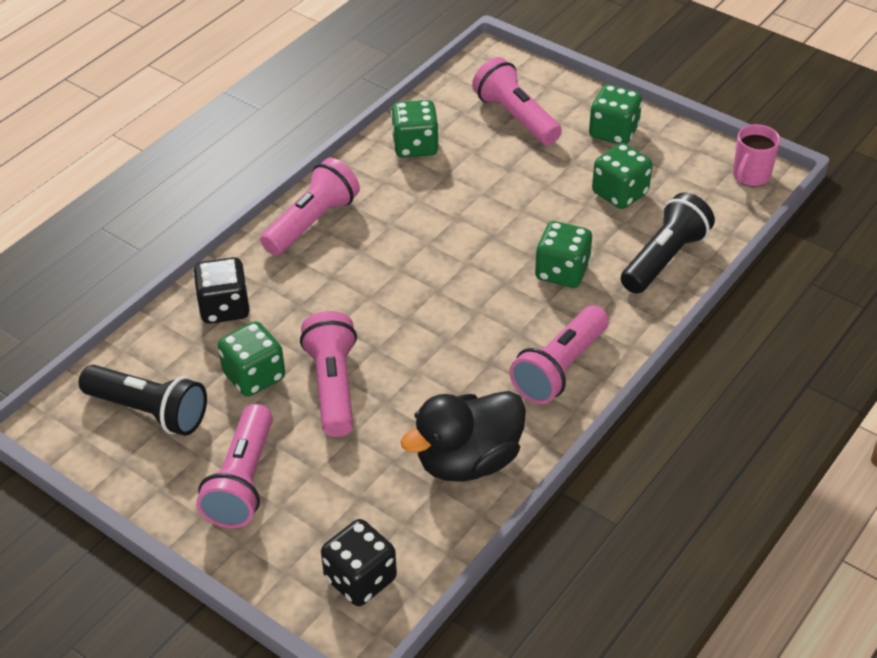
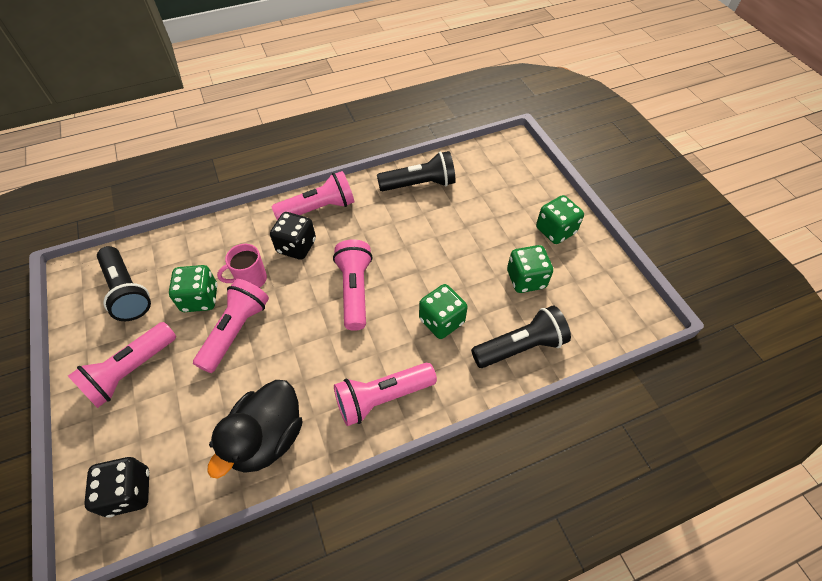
camera: 30 degrees right, 10 degrees up
(224, 308) = (224, 242): black dice -> black dice (296, 246)
(415, 146) = (419, 184): green dice -> black flashlight
(468, 461) = (267, 438): black duck -> black duck turned 60 degrees counterclockwise
(516, 117) = (497, 191): pink flashlight -> pink flashlight (355, 291)
(750, 176) = (632, 310): pink mug -> pink mug (251, 279)

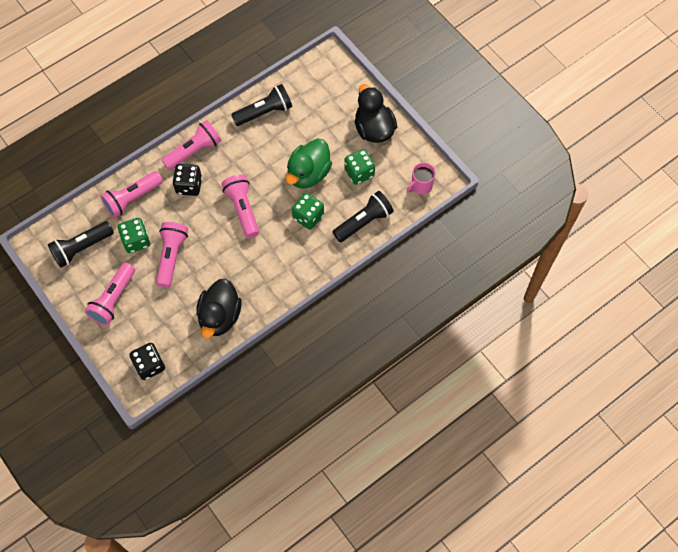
camera: 15 degrees left, 10 degrees up
(127, 291) = (81, 248): black flashlight -> black flashlight turned 105 degrees clockwise
(251, 279) = (166, 219): pink mug -> pink mug (421, 186)
(382, 398) = (283, 275): pink flashlight -> pink flashlight (132, 199)
(456, 265) = (308, 174): none -> green duck
(555, 230) = (374, 129): green dice -> black duck

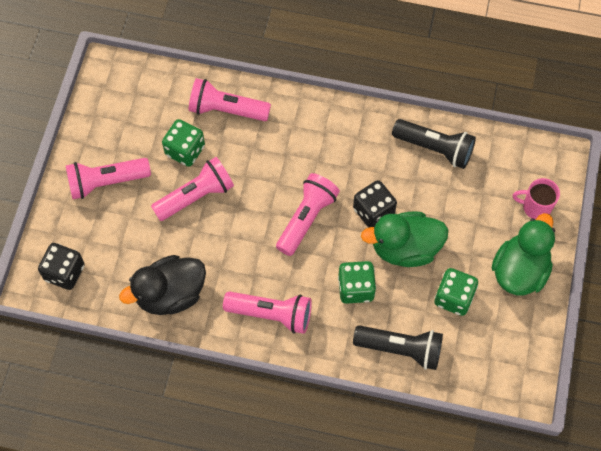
camera: 50 degrees right, 0 degrees up
(81, 248) = (135, 110): black flashlight -> none
(189, 186) = (286, 148): black dice -> black dice (373, 211)
(194, 151) = (328, 120): pink flashlight -> pink flashlight (271, 314)
(374, 129) = (519, 270): black duck -> green duck
(421, 186) = (498, 374): pink mug -> pink mug (535, 207)

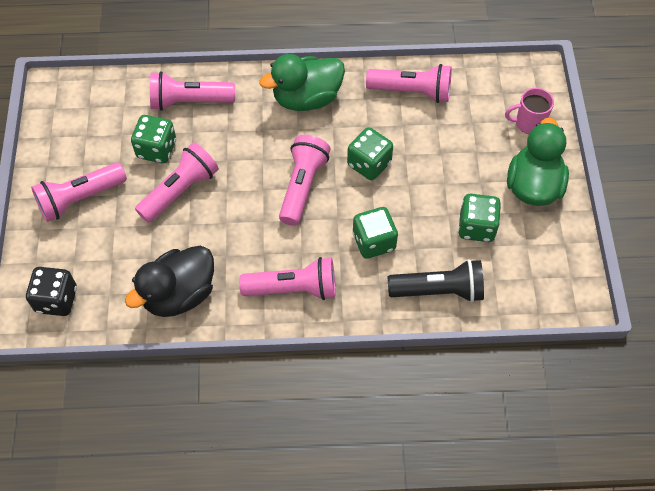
camera: 15 degrees left, 5 degrees down
(373, 211) = (369, 164): black dice -> green dice
(405, 248) = (412, 191): green duck -> green duck (306, 98)
(435, 148) = (412, 91): black flashlight -> pink flashlight

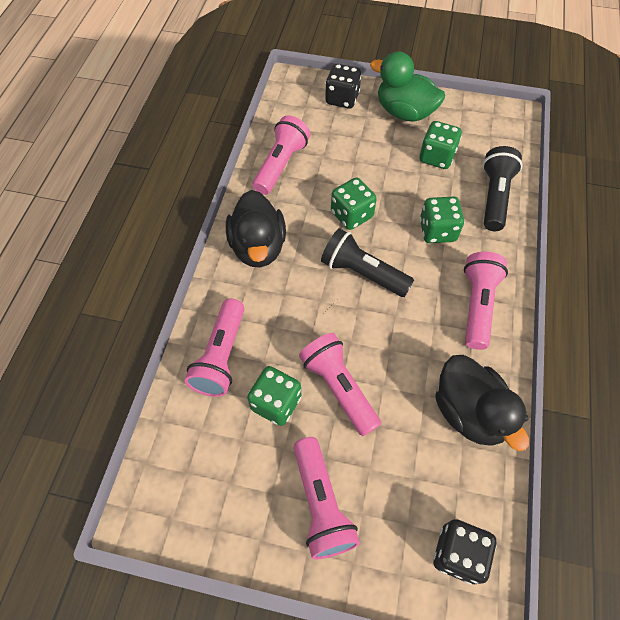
camera: 75 degrees left, 0 degrees up
(302, 186) = (362, 273): pink flashlight -> black flashlight
(306, 98) = (258, 247): green duck -> black duck
(528, 123) = (342, 99): pink mug -> black dice

